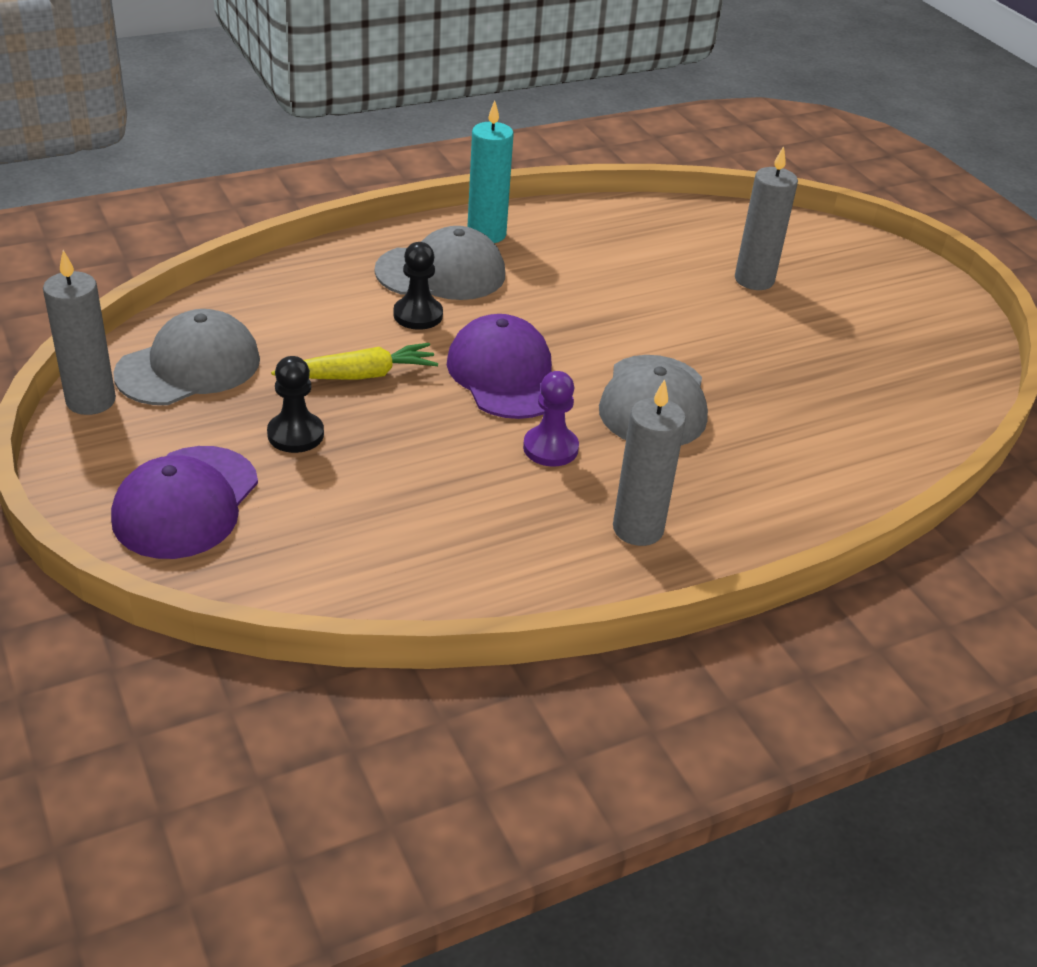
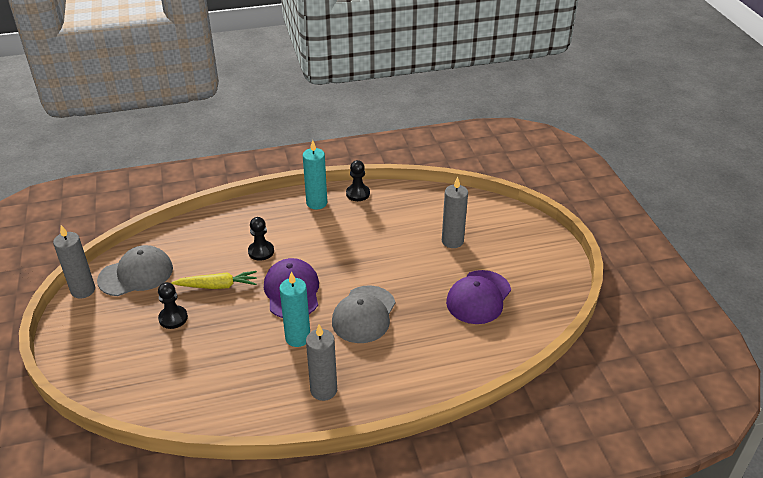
camera: 15 degrees right, 0 degrees up
(186, 502) = (107, 352): purple cap -> purple cap (478, 297)
(441, 273) = (283, 226): grey cap -> none
(550, 448) = (298, 338): purple pawn -> turquoise candle
(554, 216) = (358, 193): none -> black pawn

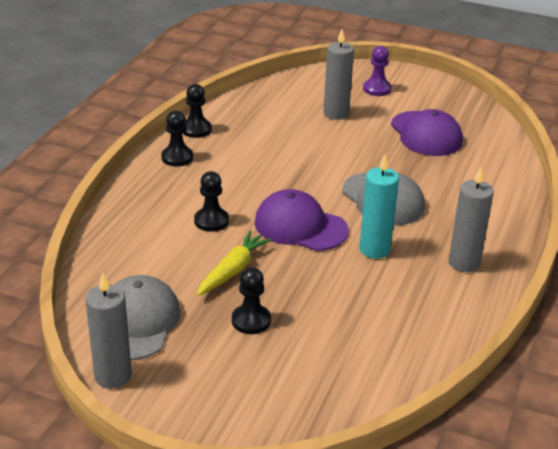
camera: 55 degrees left, 5 degrees down
(316, 203) = (177, 157): turquoise candle -> black pawn
(513, 244) = (377, 89): none -> purple pawn

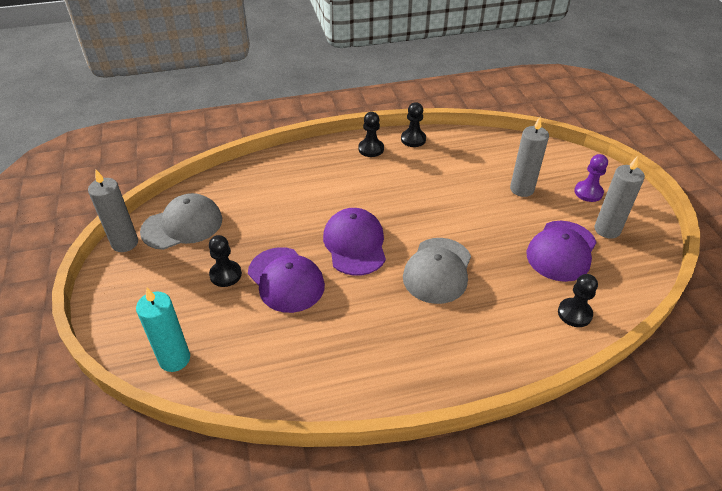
camera: 55 degrees right, 10 degrees up
(211, 221) = (316, 200): black pawn -> black pawn (574, 313)
(233, 270) = (272, 238): yellow carrot -> none
(301, 285) = (286, 280): none -> purple cap
(374, 249) = (367, 297): turquoise candle -> turquoise candle (174, 359)
(464, 263) = (403, 360): grey candle -> grey candle (607, 230)

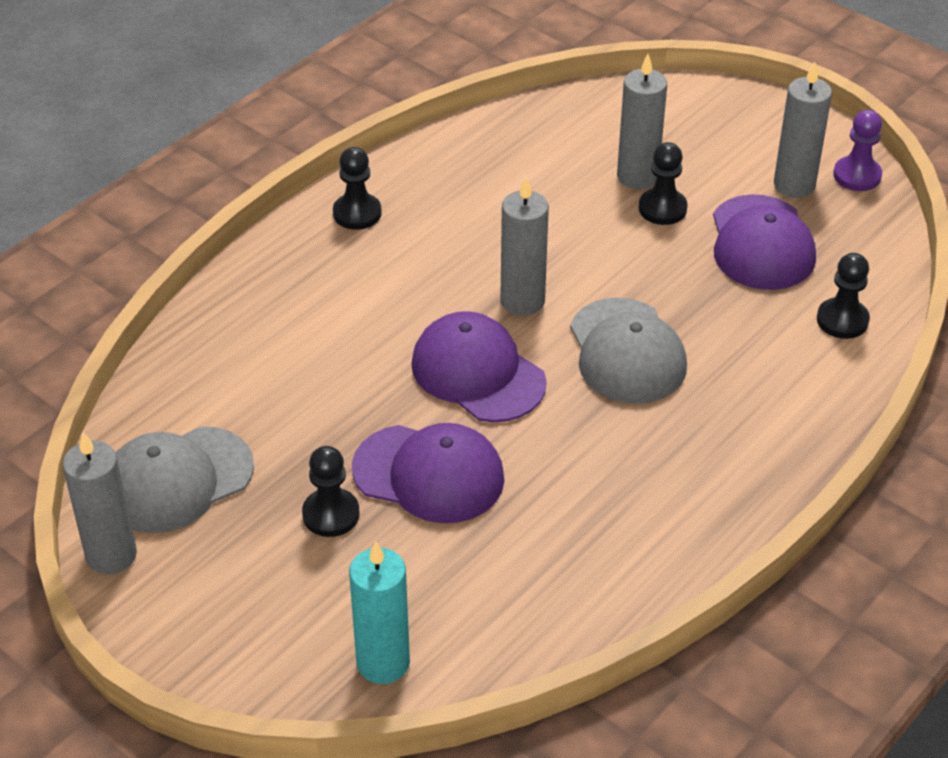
camera: 35 degrees left, 0 degrees up
(182, 225) = (177, 480): grey cap -> grey cap turned 150 degrees counterclockwise
(408, 221) = (522, 301): none -> grey candle
(413, 139) = (408, 167): black pawn -> black pawn (662, 208)
(588, 192) = (729, 140): purple pawn -> purple pawn (857, 175)

